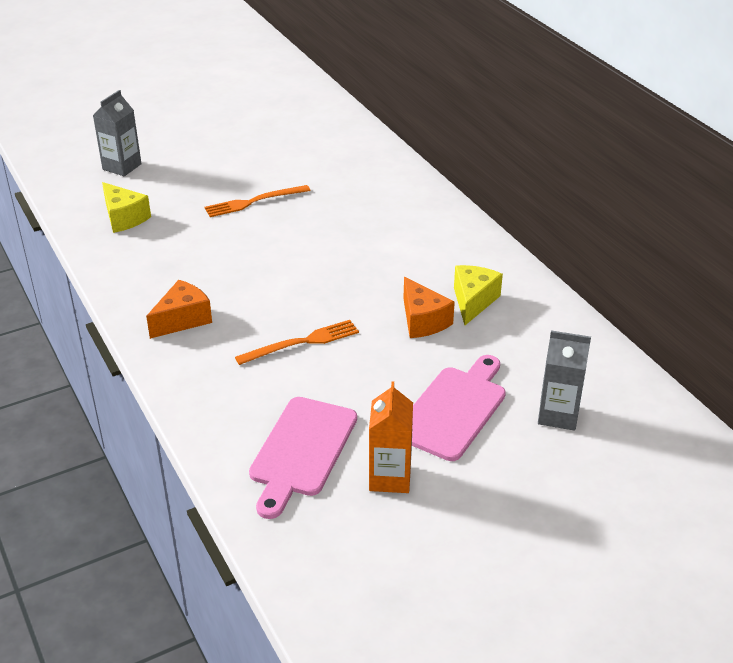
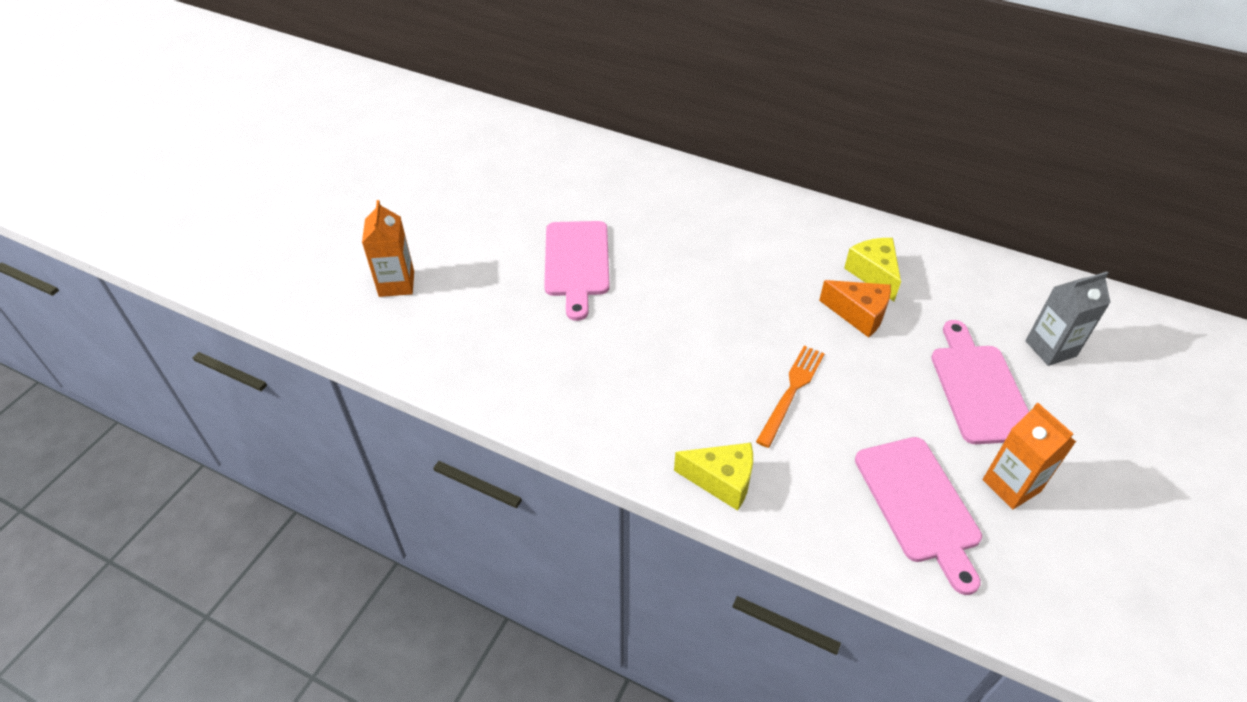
camera: 35 degrees left, 10 degrees up
(122, 167) = (396, 284): grey carton -> orange carton
(124, 218) = (469, 343): yellow cheese -> yellow cheese (722, 481)
(183, 319) = (660, 428): orange cheese -> none
(254, 202) = (577, 263): orange fork -> pink cutting board

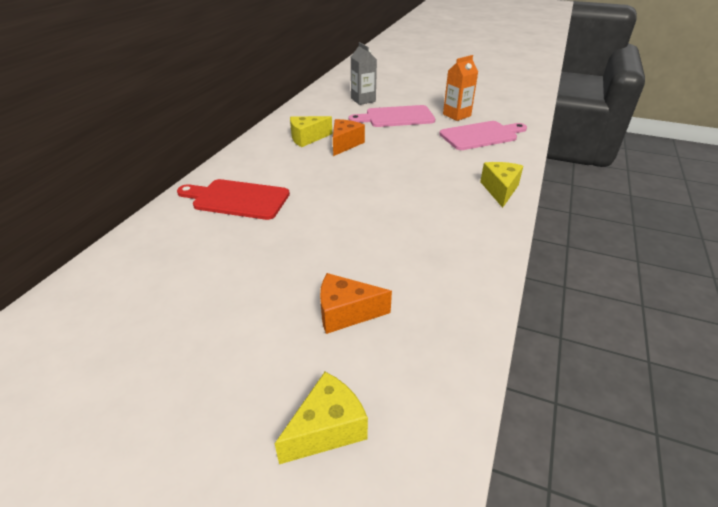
camera: 95 degrees left, 10 degrees down
(396, 284) = (327, 429): orange carton -> yellow cheese
(507, 299) = (346, 313): none -> orange cheese
(577, 263) = (291, 268): pink cutting board -> none
(706, 218) = (237, 199): none -> red cutting board
(791, 392) = (417, 167): orange fork -> none

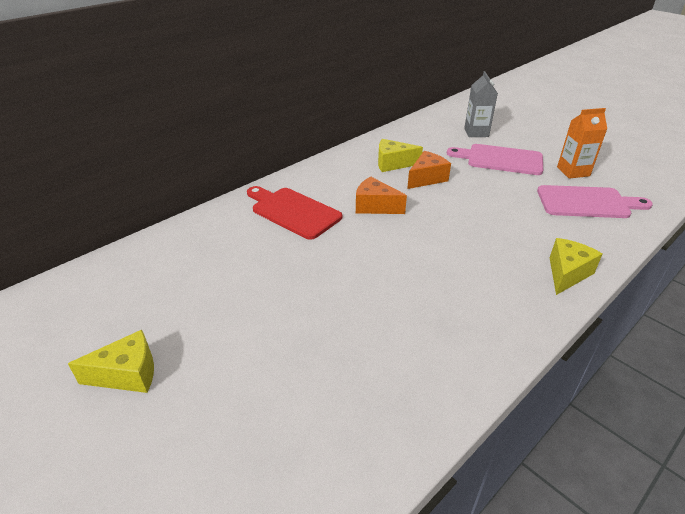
camera: 25 degrees right, 0 degrees up
(327, 429) = (242, 455): yellow cheese -> yellow cheese (128, 374)
(346, 313) = (322, 354): orange cheese -> orange cheese (375, 206)

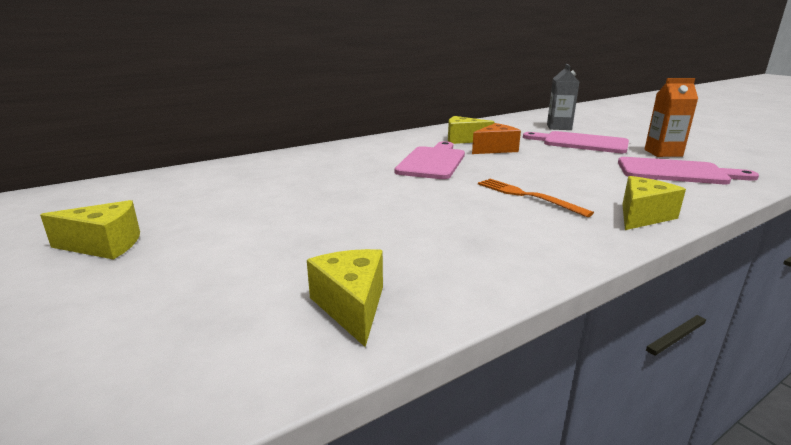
camera: 10 degrees right, 15 degrees down
(293, 212) = (346, 160): red cutting board -> none
(372, 422) = (351, 306): none -> yellow cheese
(375, 206) = (432, 162): orange cheese -> pink cutting board
(471, 254) = (527, 196): none -> orange fork

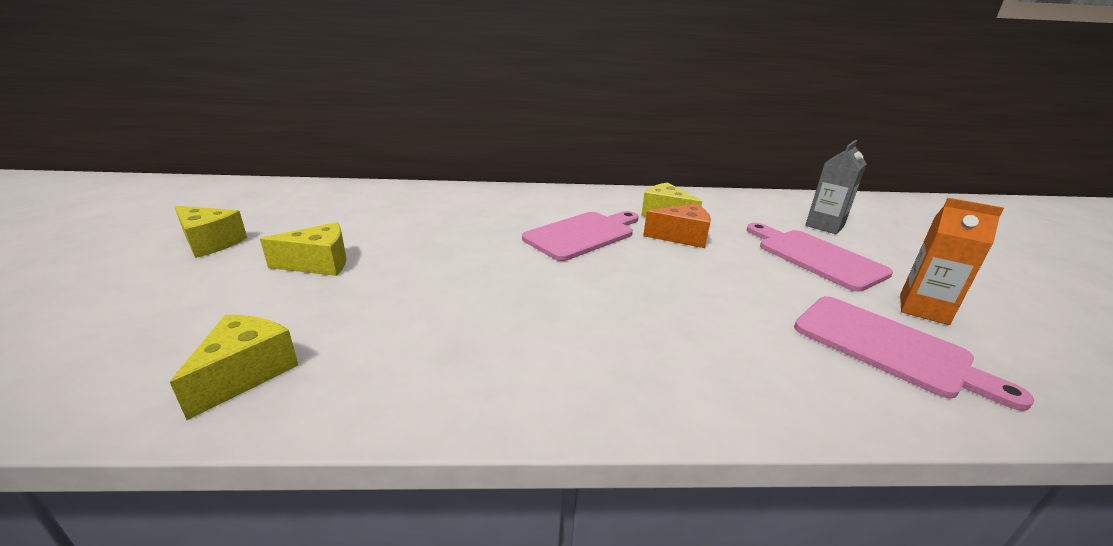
camera: 30 degrees right, 5 degrees up
(527, 196) = (608, 313): orange fork -> none
(642, 216) = (705, 396): yellow cheese -> yellow cheese (319, 264)

